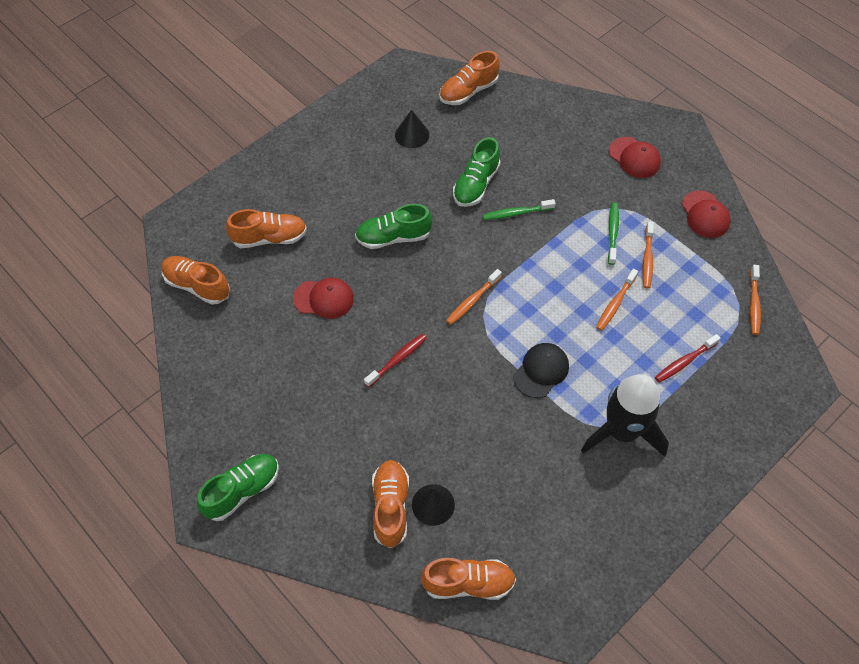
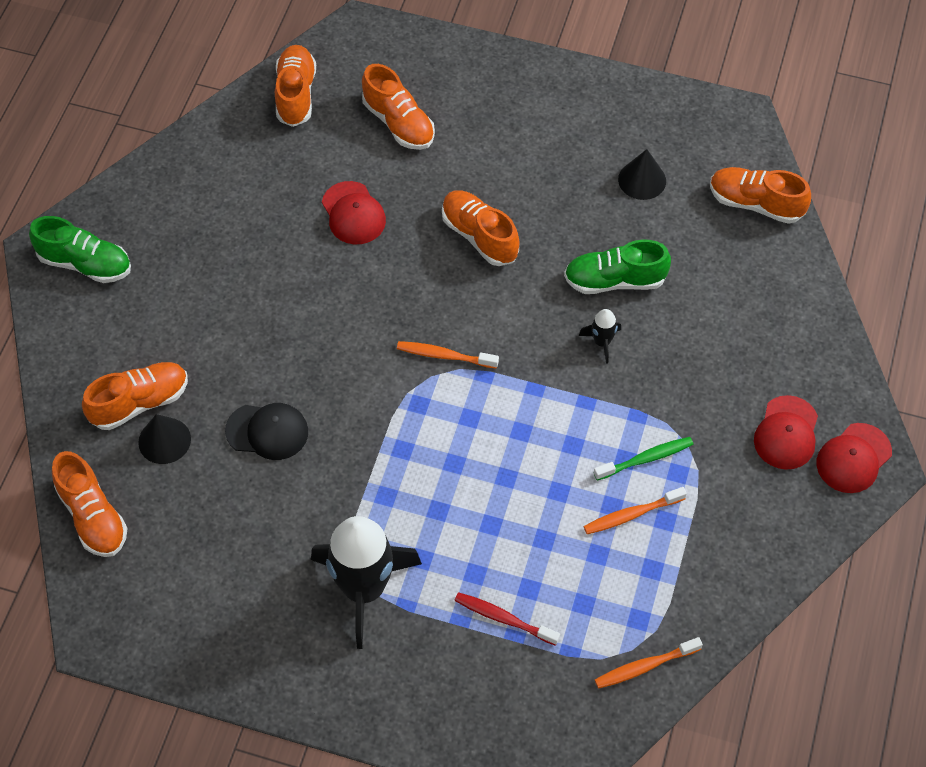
camera: 60 degrees right, 0 degrees up
(393, 237) = (479, 236): green shoe -> orange shoe
(397, 359) = (320, 321): red toothbrush -> none
(516, 213) = (602, 342): green toothbrush -> black rocket
(541, 371) = (393, 469): black cap -> black cap (267, 431)
(615, 303) = (539, 507): orange toothbrush -> none
(705, 214) = (751, 554): red cap -> red cap (853, 458)

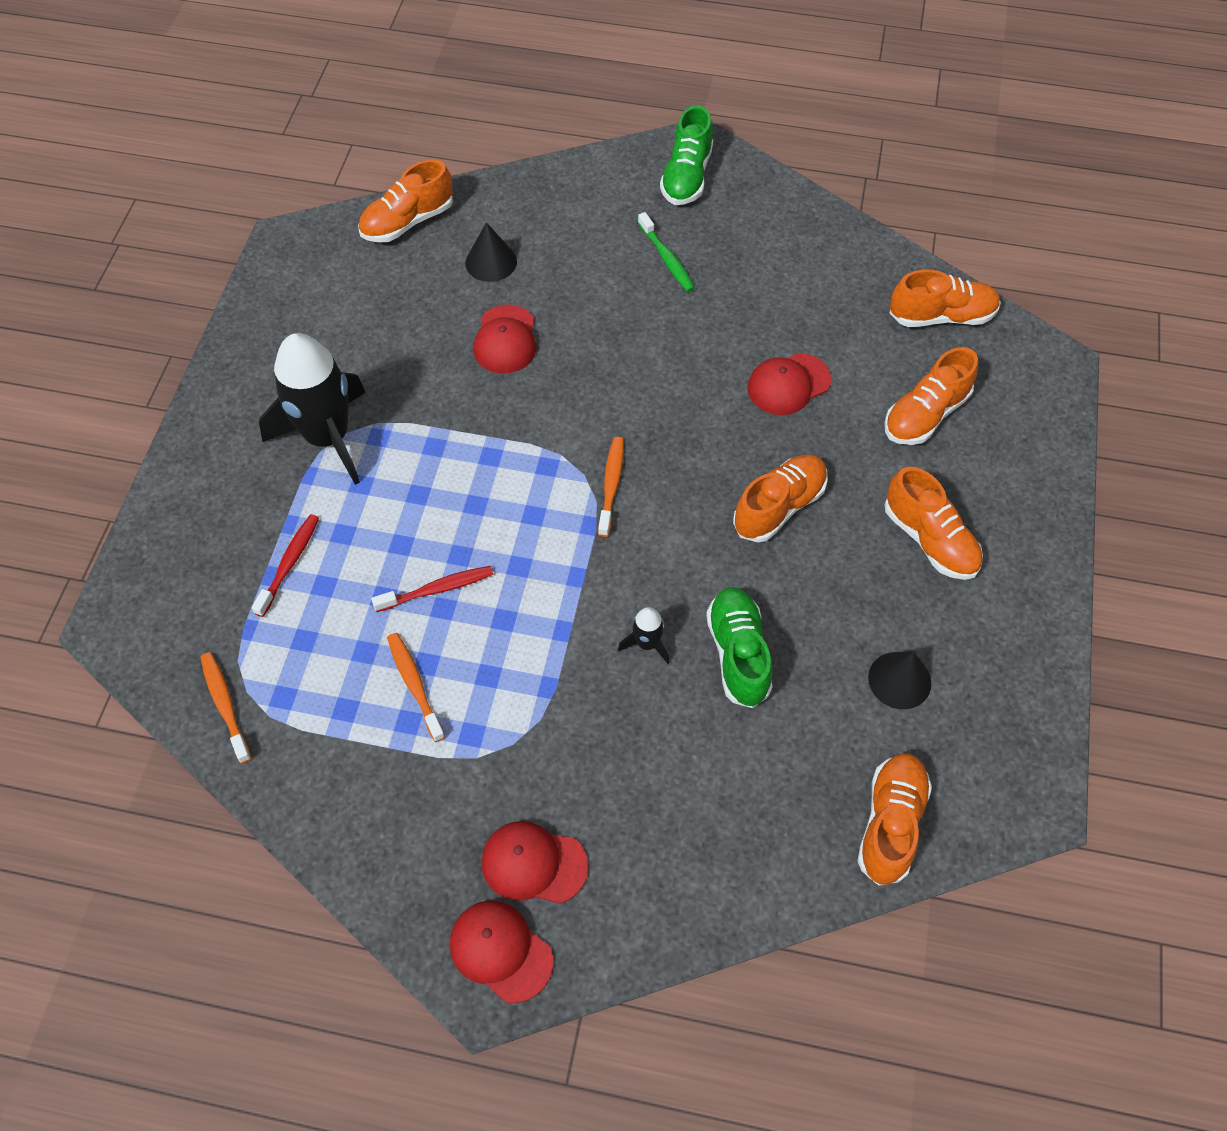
camera: 85 degrees right, 0 degrees up
(139, 403) = (531, 238): orange shoe -> orange shoe (929, 539)
(267, 431) = (505, 340): black cap -> red cap
(540, 496) = (437, 589): none -> red toothbrush
(646, 459) = (489, 698): green toothbrush -> green toothbrush (667, 259)

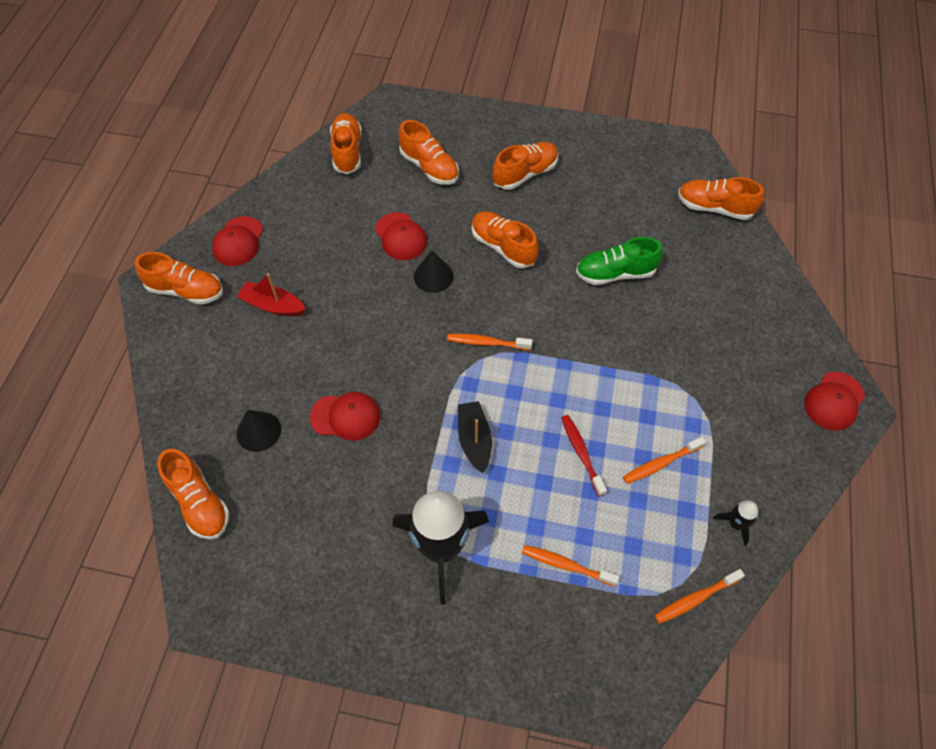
camera: 90 degrees left, 0 degrees up
(289, 563) = (566, 565): red toothbrush -> orange toothbrush
(465, 470) = (474, 440): none -> black boat
(533, 863) = (775, 384): red cap -> red cap (238, 241)
(647, 644) = (613, 322): black rocket -> black rocket (736, 524)
(667, 259) = (273, 305): green toothbrush -> red boat
(686, 177) = (186, 290): green shoe -> orange shoe
(899, 680) = (623, 196): black cone -> black cone (433, 276)

